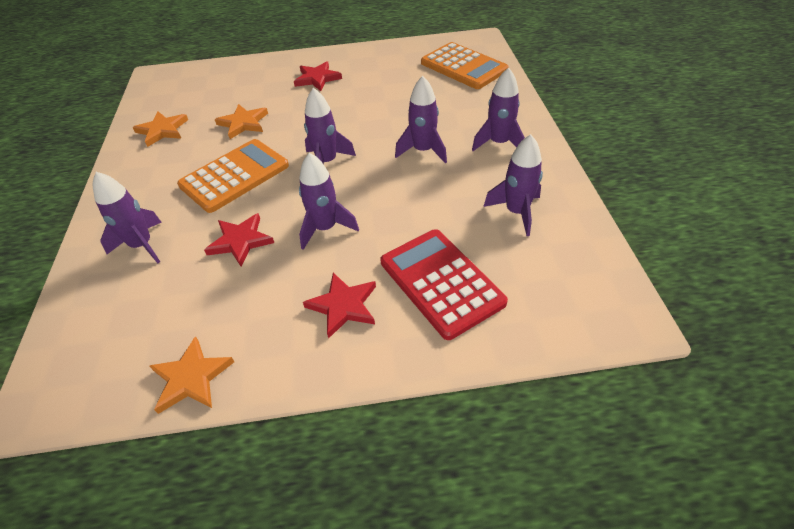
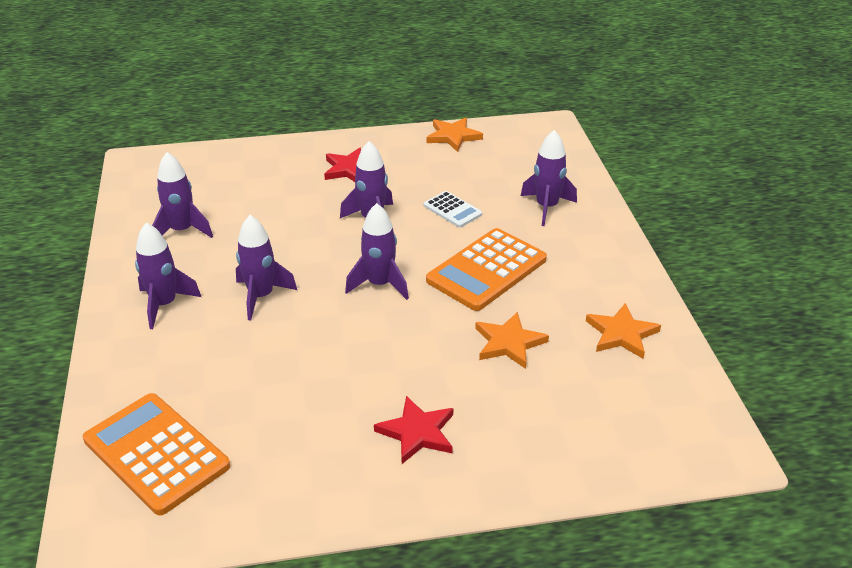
camera: 175 degrees right, 10 degrees down
(240, 241) = (452, 210): red star -> white calculator
(441, 282) = (270, 182): red calculator -> none

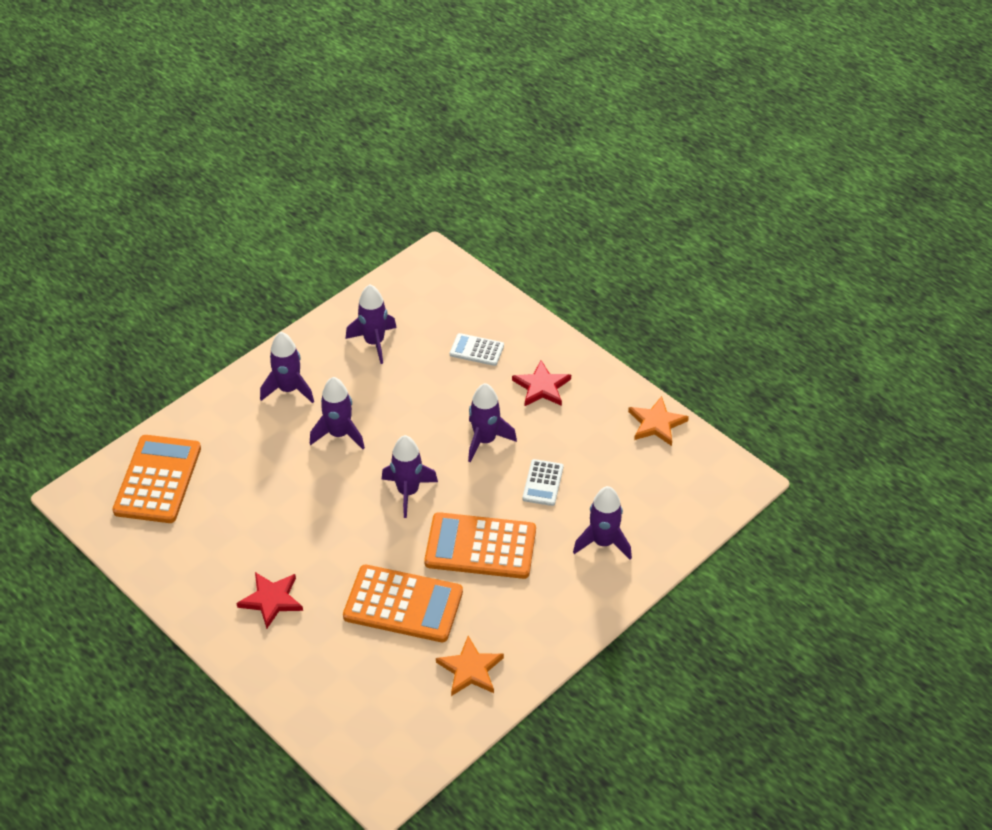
camera: 55 degrees right, 10 degrees up
(268, 183) = (476, 350): none -> white calculator
(509, 343) = (403, 604): orange star -> orange calculator

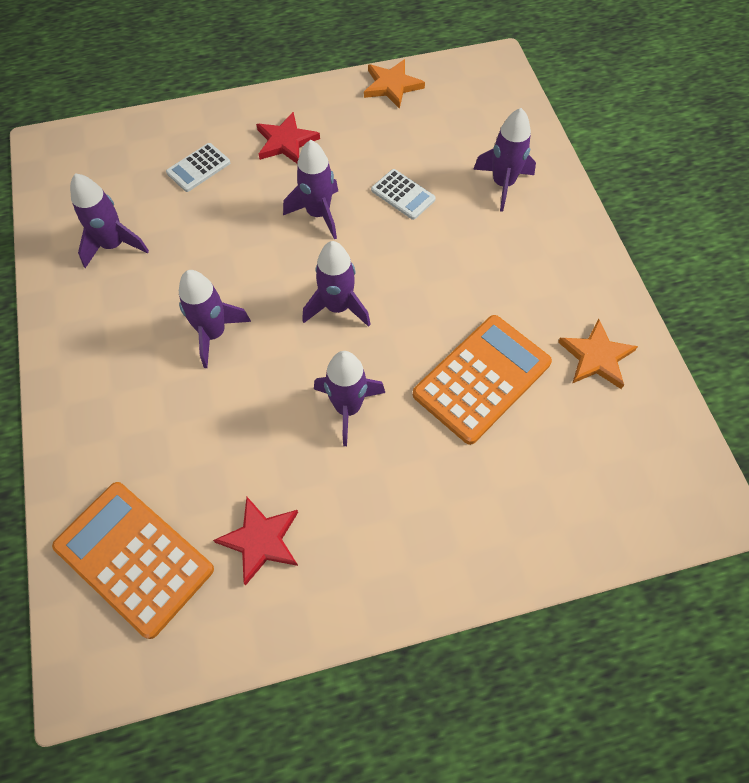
camera: 60 degrees left, 15 degrees up
(271, 600) = (401, 507): red star -> red star (261, 540)
(289, 389) = (111, 353): purple rocket -> purple rocket (348, 408)
(480, 547) = (448, 279): orange calculator -> none

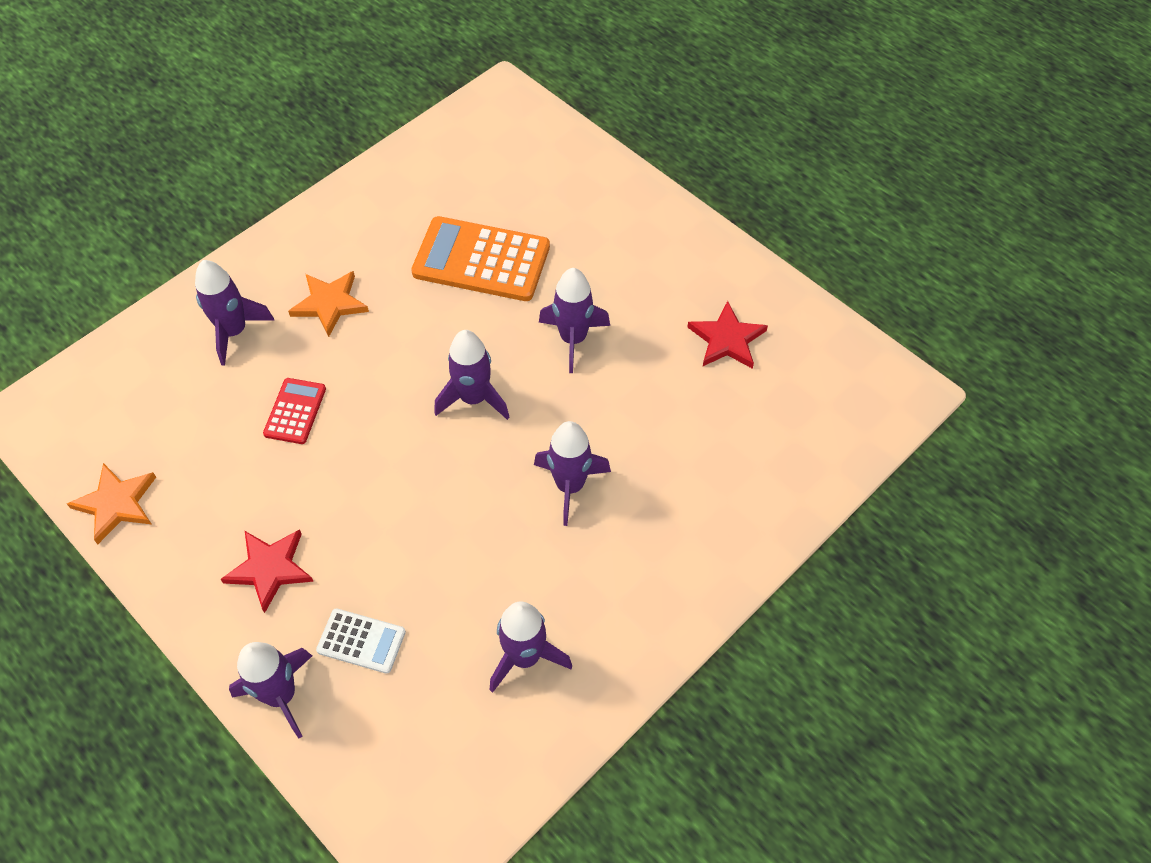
camera: 120 degrees left, 5 degrees down
(134, 558) = (807, 416): orange calculator -> none
(318, 214) = (365, 476): purple rocket -> purple rocket (281, 695)
(403, 195) = (295, 411): white calculator -> red calculator
(596, 357) = (410, 194): orange star -> orange star (330, 304)

